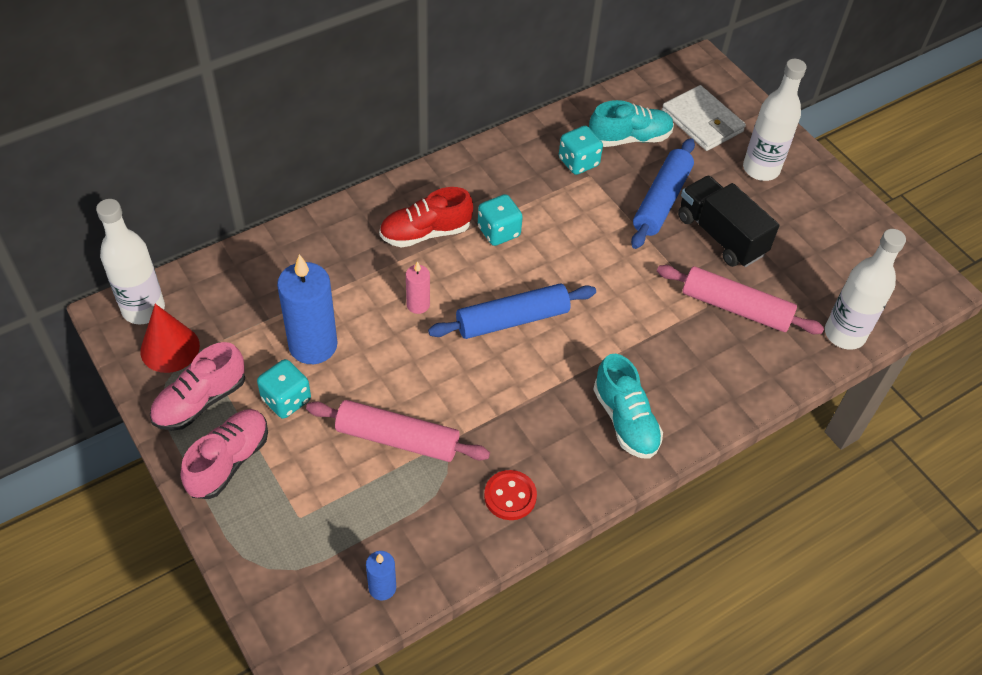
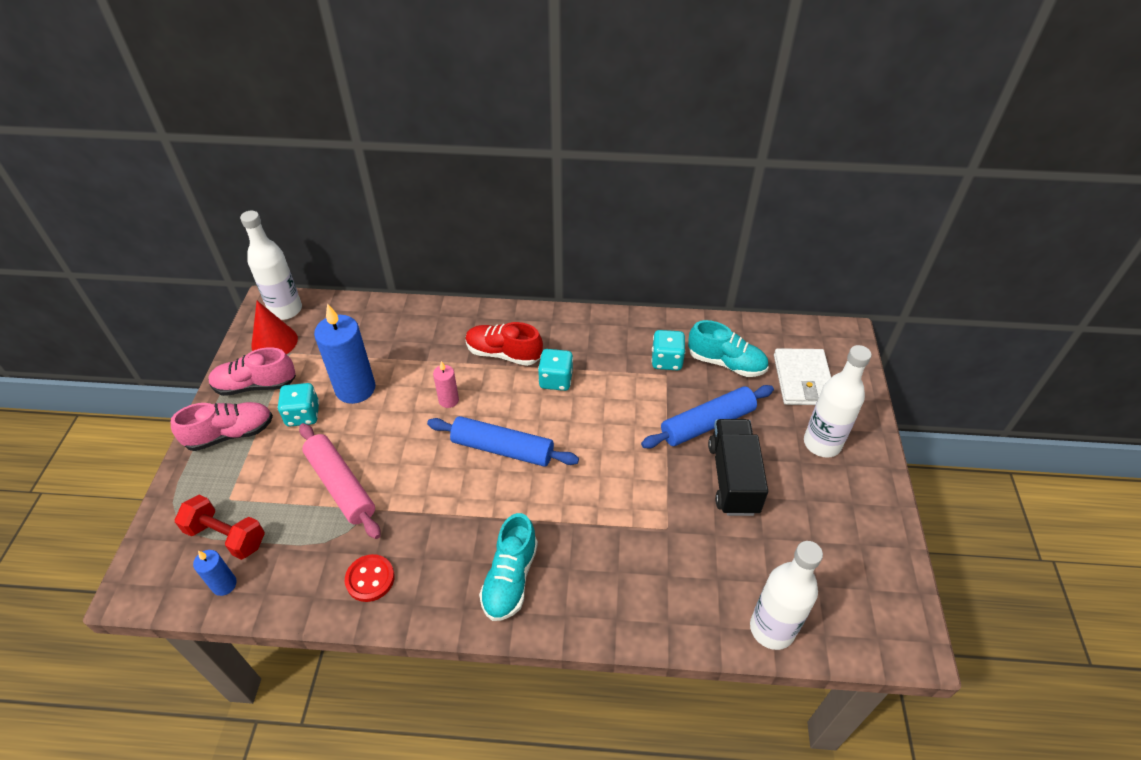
camera: 40 degrees right, 5 degrees down
(336, 549) = (226, 536): none -> red dumbbell
(735, 307) = (690, 544): pink rolling pin -> none

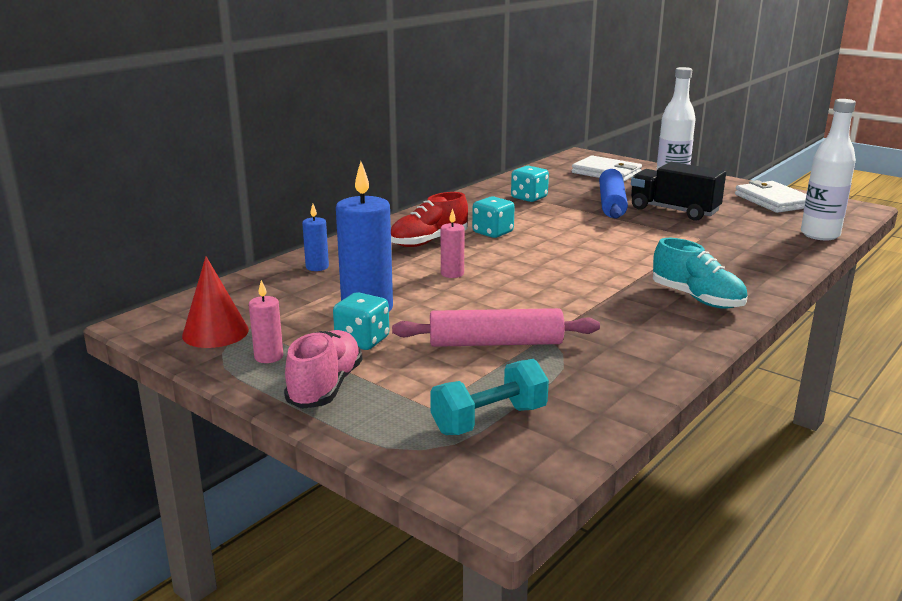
camera: 55 degrees left, 25 degrees down
(224, 585) = (563, 435): blue candle -> blue candle (317, 267)
(226, 536) = (489, 420): red dumbbell -> turquoise dumbbell
(256, 385) = (269, 357): pink shoe -> pink candle
(286, 310) = (173, 316): white bottle -> none
(370, 579) = (637, 355): red button -> none
(502, 448) = (544, 268): blue rolling pin -> none
(726, 363) = (559, 185): turquoise shoe -> none
(853, 552) = (773, 201): none -> white wallet

